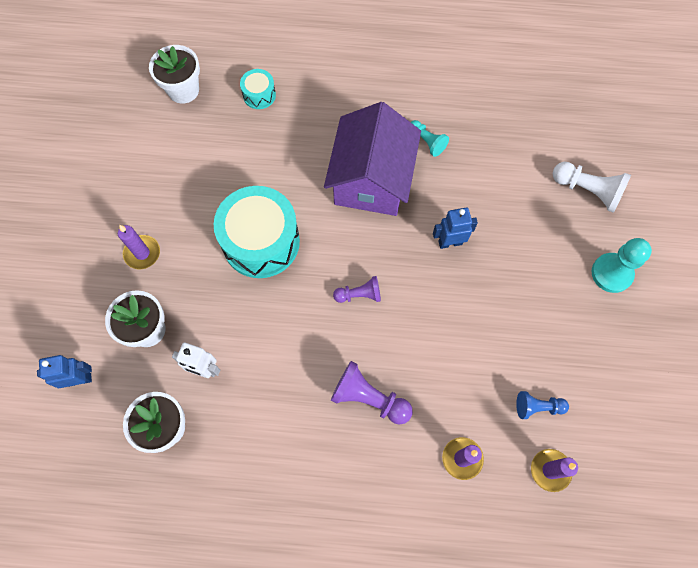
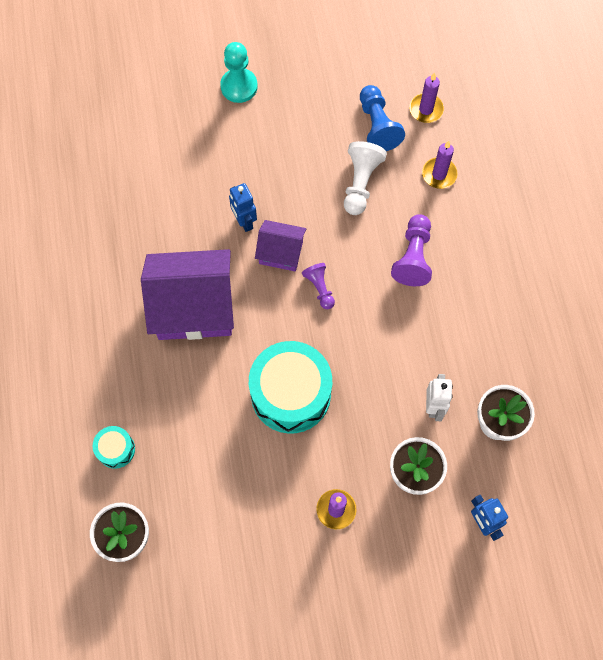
camera: 105 degrees left, 0 degrees up
(408, 268) = (281, 252): none -> purple house
(427, 142) = (137, 264): turquoise pawn -> none
(537, 407) = (377, 126): blue pawn -> blue pawn, size x1.61
(588, 191) = (159, 115): white pawn -> white pawn (360, 183)

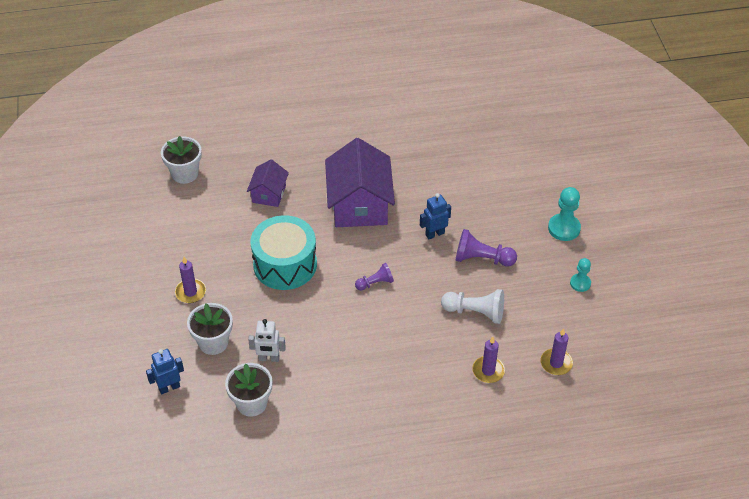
camera: 90 degrees right, 20 degrees down
(116, 449) = (249, 165): turquoise drum -> none
(281, 252) = (407, 258): purple house -> purple house (269, 194)
(318, 78) = (580, 283): none -> turquoise pawn
(377, 126) = (534, 325): blue pawn -> none
(413, 257) = (405, 348): purple pawn -> purple pawn (482, 259)

